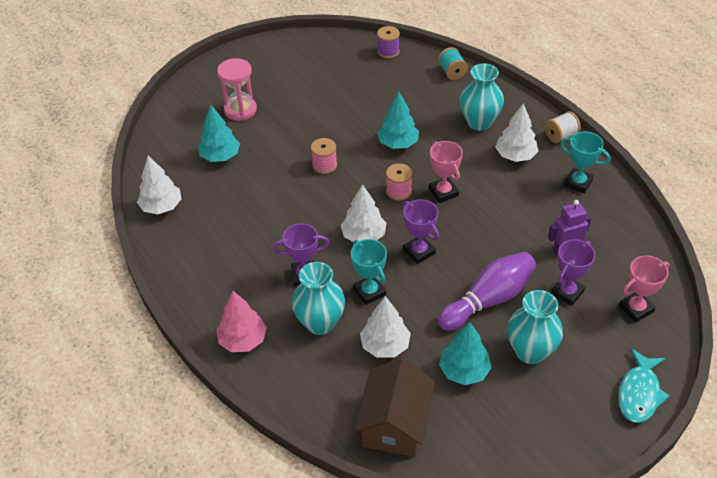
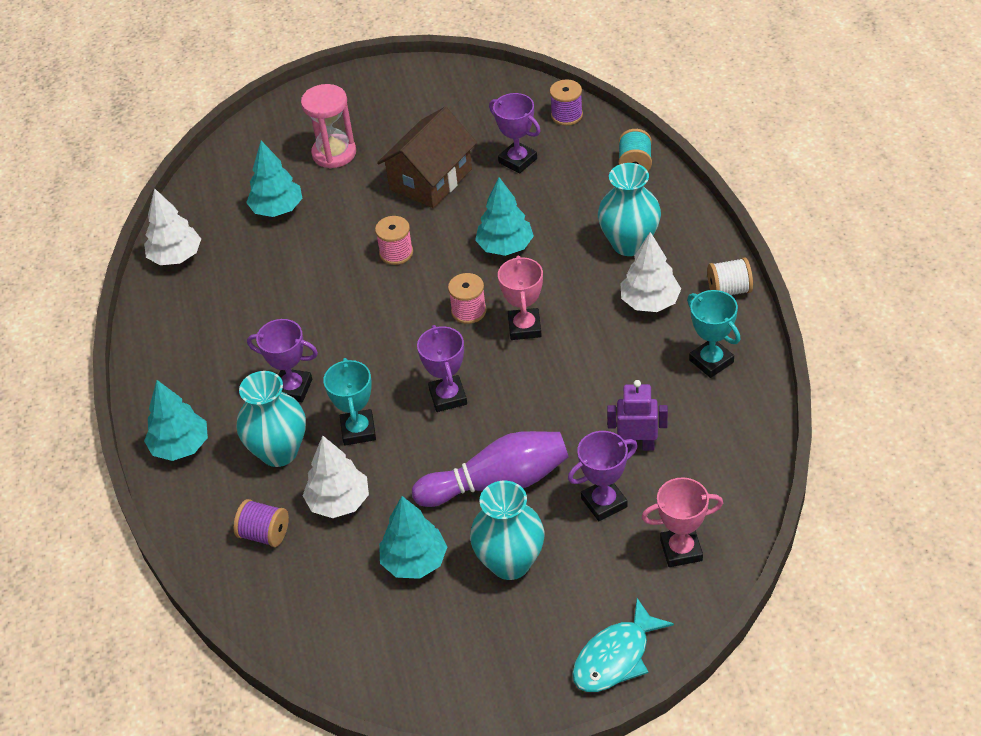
camera: 25 degrees right, 0 degrees up
(243, 340) = (180, 446): pink tree -> turquoise tree
(344, 385) = (264, 534): none -> purple spool
(364, 236) = (392, 357): white tree -> none
(372, 87) = (517, 160): none -> purple trophy
(395, 423) = (296, 598): brown house -> brown house (431, 179)

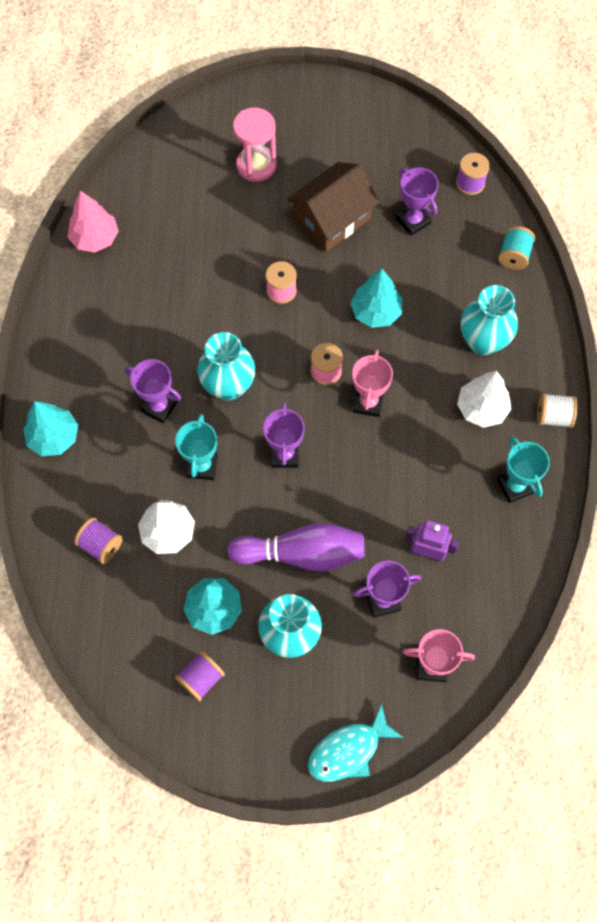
camera: 10 degrees right, 20 degrees up
(176, 257) = (95, 238): white tree -> pink tree
(277, 209) = (192, 212): turquoise tree -> none
(279, 452) = (132, 467): turquoise vase -> turquoise vase (228, 386)
(421, 633) = (201, 678): none -> purple spool

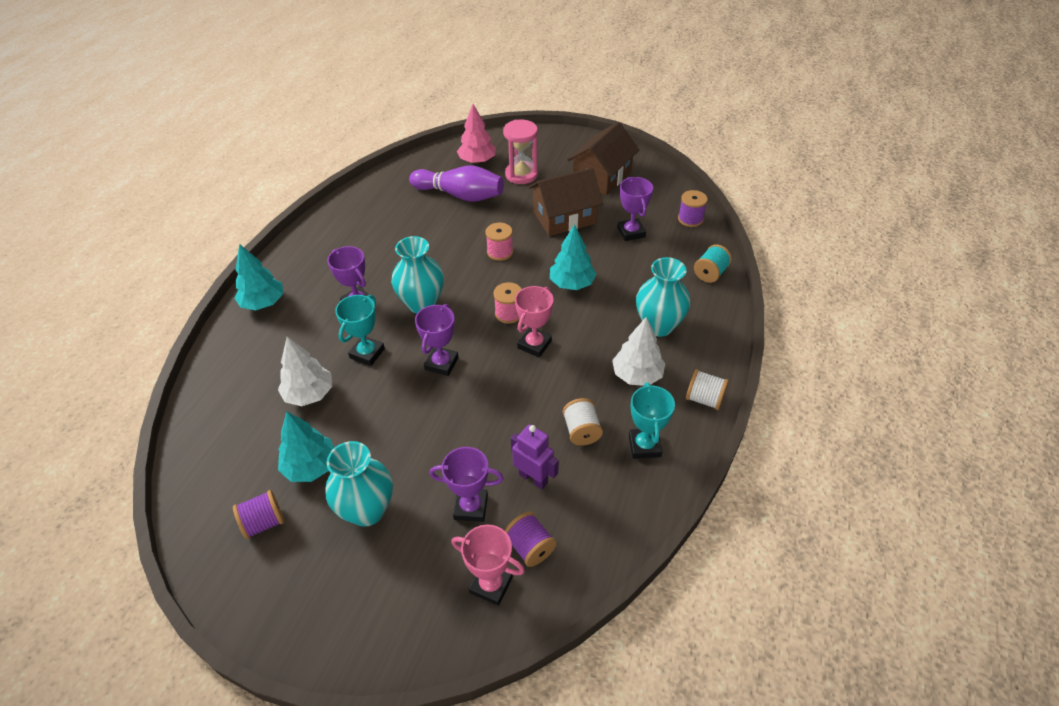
camera: 20 degrees right, 20 degrees down
(95, 238) = (376, 190): pink tree -> pink tree (477, 161)
(101, 545) = (248, 388): purple spool -> purple spool (530, 547)
(302, 554) = (415, 444): purple bowling pin -> purple bowling pin (460, 195)
(348, 750) = (365, 641): turquoise fish -> none
(351, 143) = (602, 177): none -> brown house
(452, 489) = (581, 431): none -> white spool

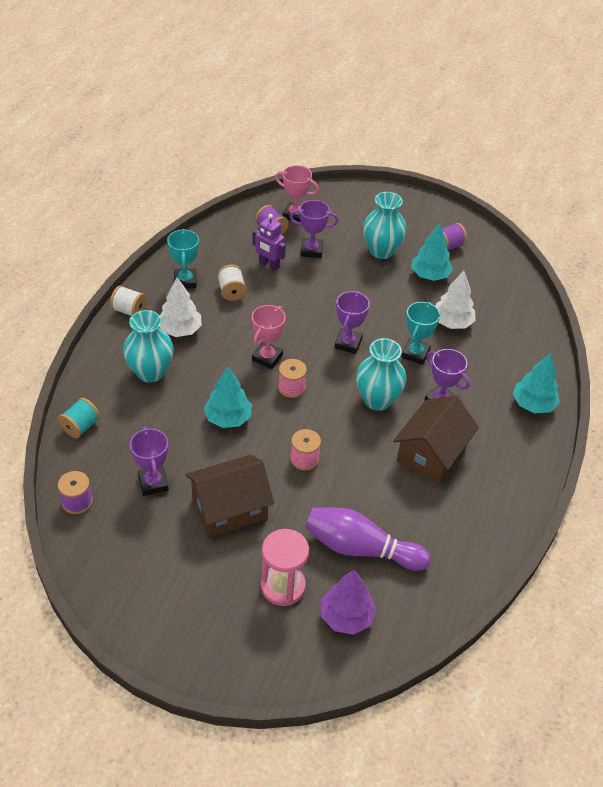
camera: 175 degrees right, 0 degrees up
(477, 161) = (346, 616): pink tree -> purple tree
(602, 177) = (173, 579): brown house -> brown house (431, 453)

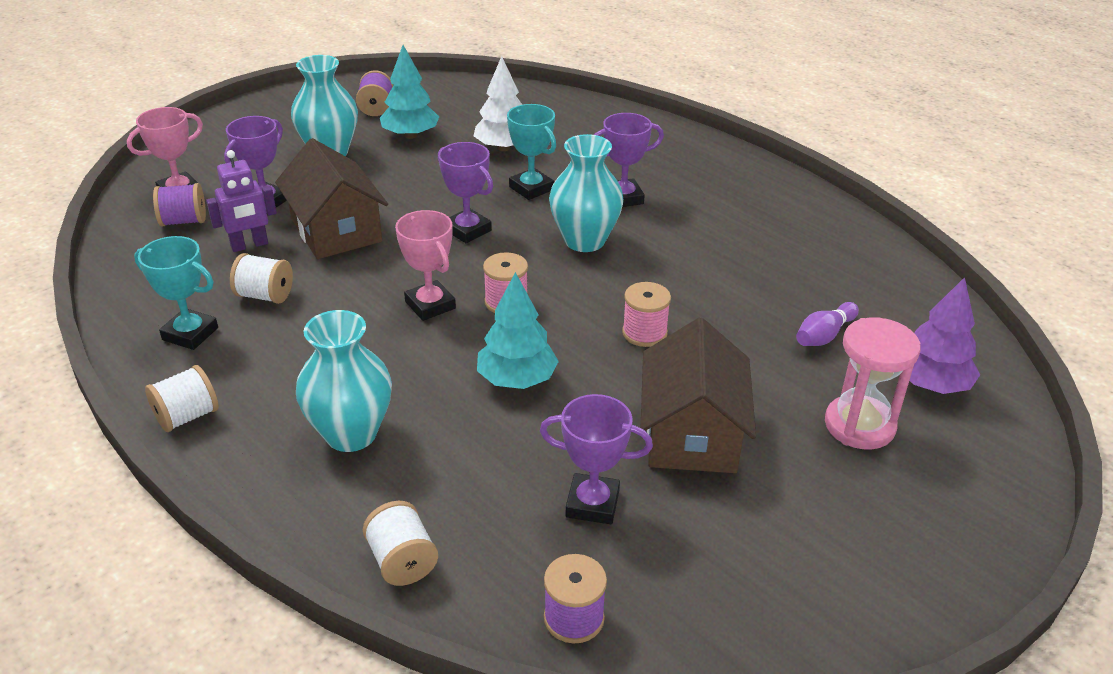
camera: 60 degrees left, 10 degrees down
(81, 427) = (402, 561): turquoise spool -> white spool
(180, 330) = (290, 372): white tree -> none
(360, 548) = (824, 335): purple bowling pin -> purple bowling pin, size x0.51
(431, 453) = (701, 231): brown house -> brown house (336, 230)
(533, 404) = (673, 143): turquoise tree -> none

